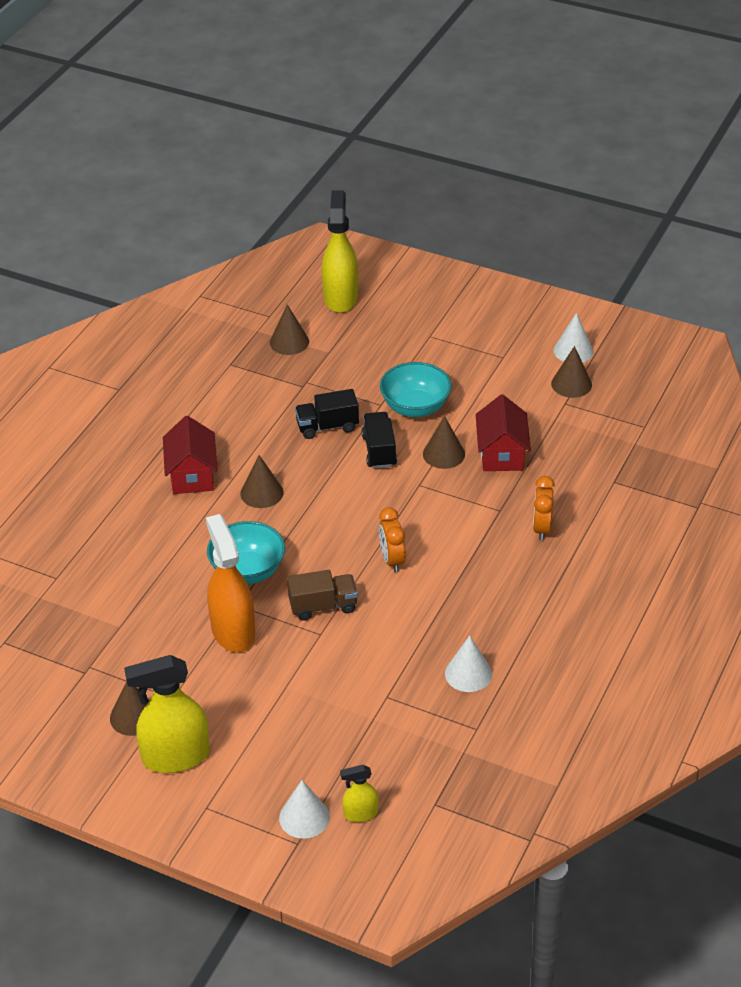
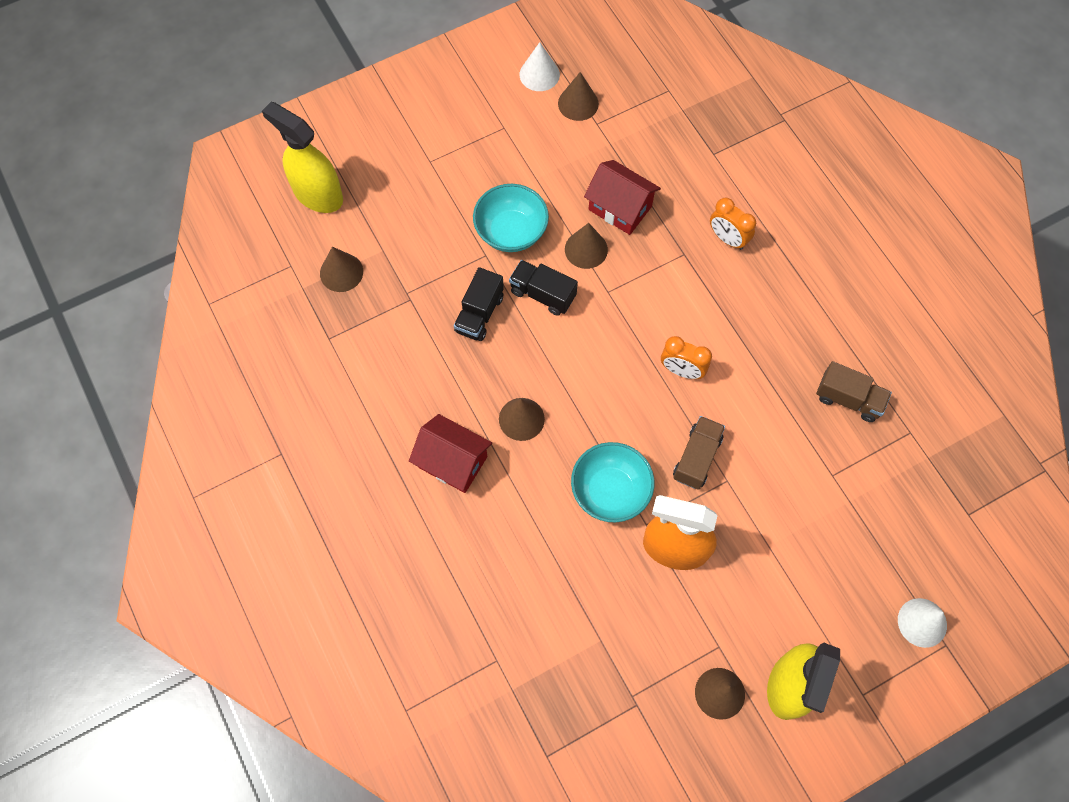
camera: 55 degrees left, 25 degrees up
(360, 813) = (944, 576): yellow spray bottle -> none
(468, 673) = (848, 399): white cone -> brown truck

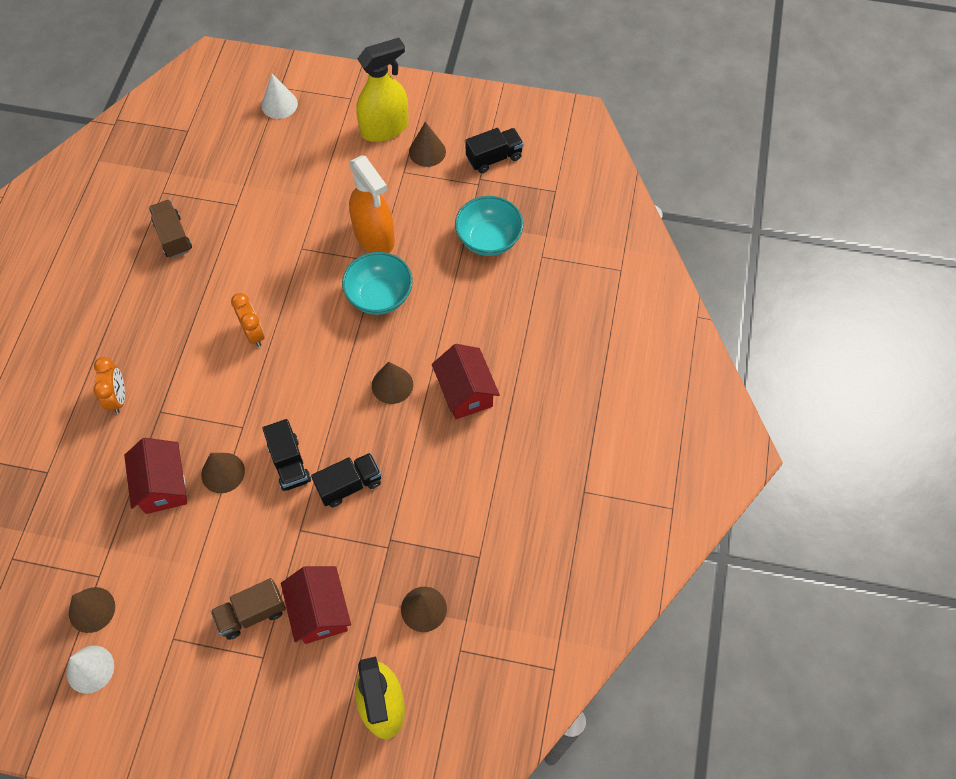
camera: 140 degrees left, 5 degrees down
(417, 216) = (320, 611): none -> red house
(511, 232) = (262, 534): turquoise bowl -> turquoise bowl (488, 239)
(645, 745) = (494, 158): none -> black truck
(696, 458) = (305, 274): brown truck -> brown truck (252, 614)

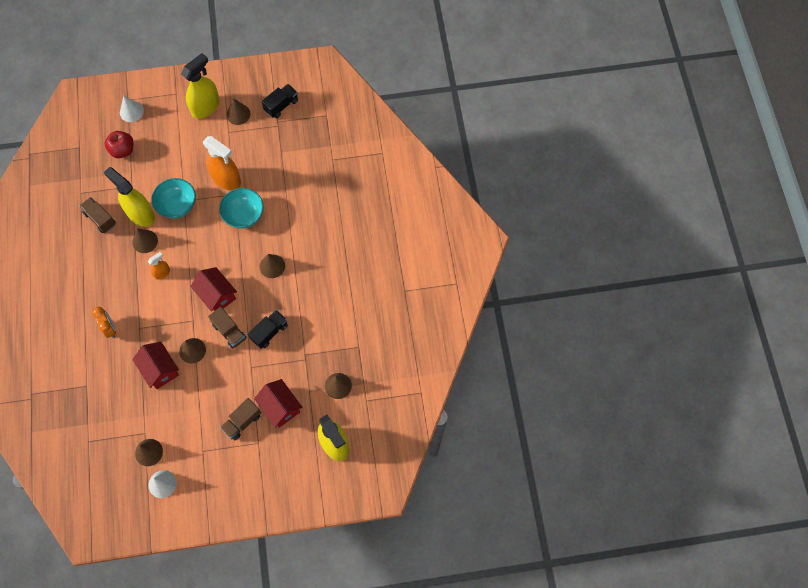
camera: 20 degrees left, 5 degrees up
(222, 288) = (145, 241): none -> brown cone
(227, 341) = (162, 273): none -> orange spray bottle
(232, 247) = (140, 214): none -> yellow spray bottle
(245, 152) = (122, 150): none -> red apple
(254, 333) = (176, 263): orange clock -> none
(289, 463) = (229, 331): black truck -> brown truck
(465, 392) = (317, 256): red house -> red house (217, 295)
(488, 239) = (297, 159): turquoise bowl -> turquoise bowl (177, 205)

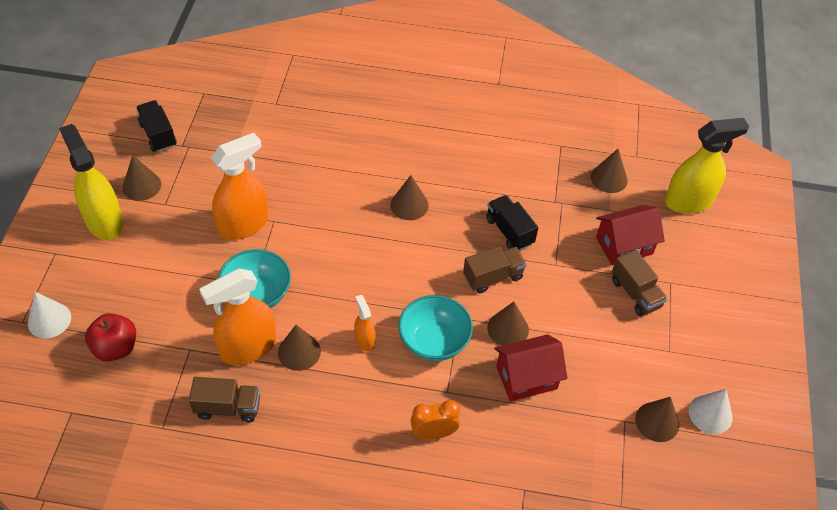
camera: 75 degrees left, 15 degrees down
(100, 219) = (228, 407): brown truck -> brown truck turned 150 degrees counterclockwise
(140, 214) = (247, 347): yellow spray bottle -> orange spray bottle
(217, 295) = (430, 279): red house -> none
(244, 215) = (314, 218): turquoise bowl -> turquoise bowl (434, 341)

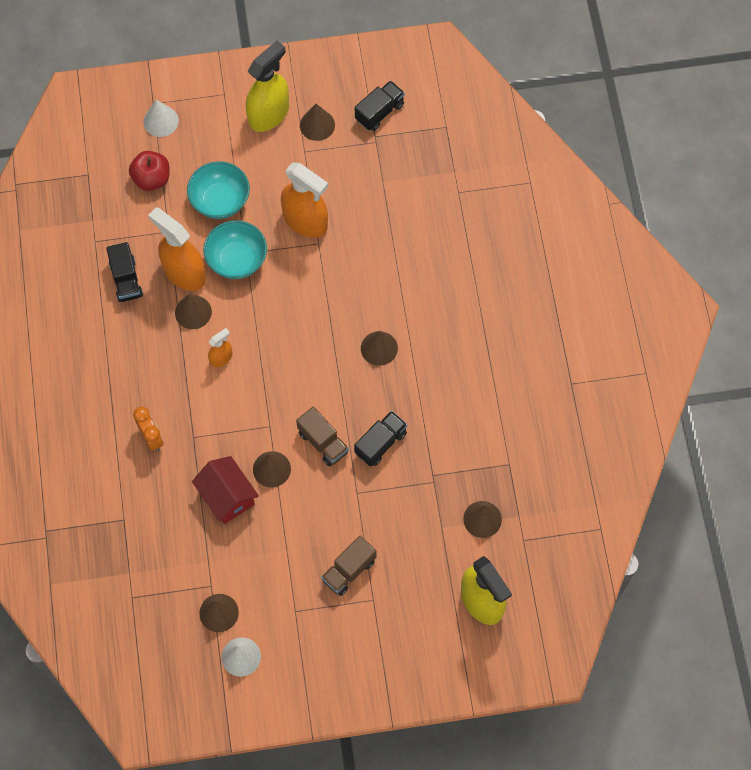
camera: 75 degrees right, 15 degrees up
(228, 407) = (126, 279): brown truck -> black truck
(434, 341) = (238, 413): turquoise bowl -> turquoise bowl (220, 201)
(624, 245) = (402, 550): red house -> none

